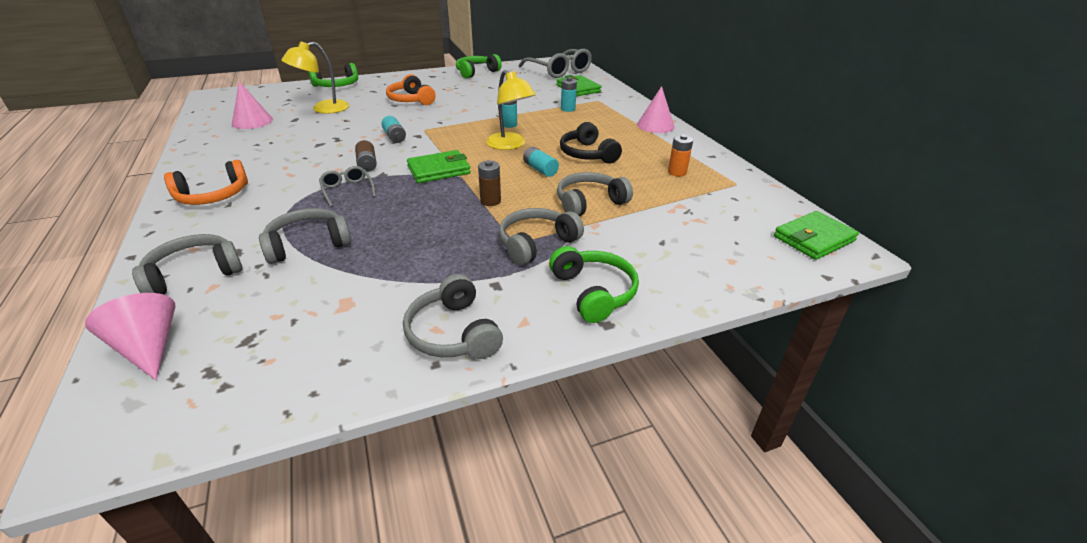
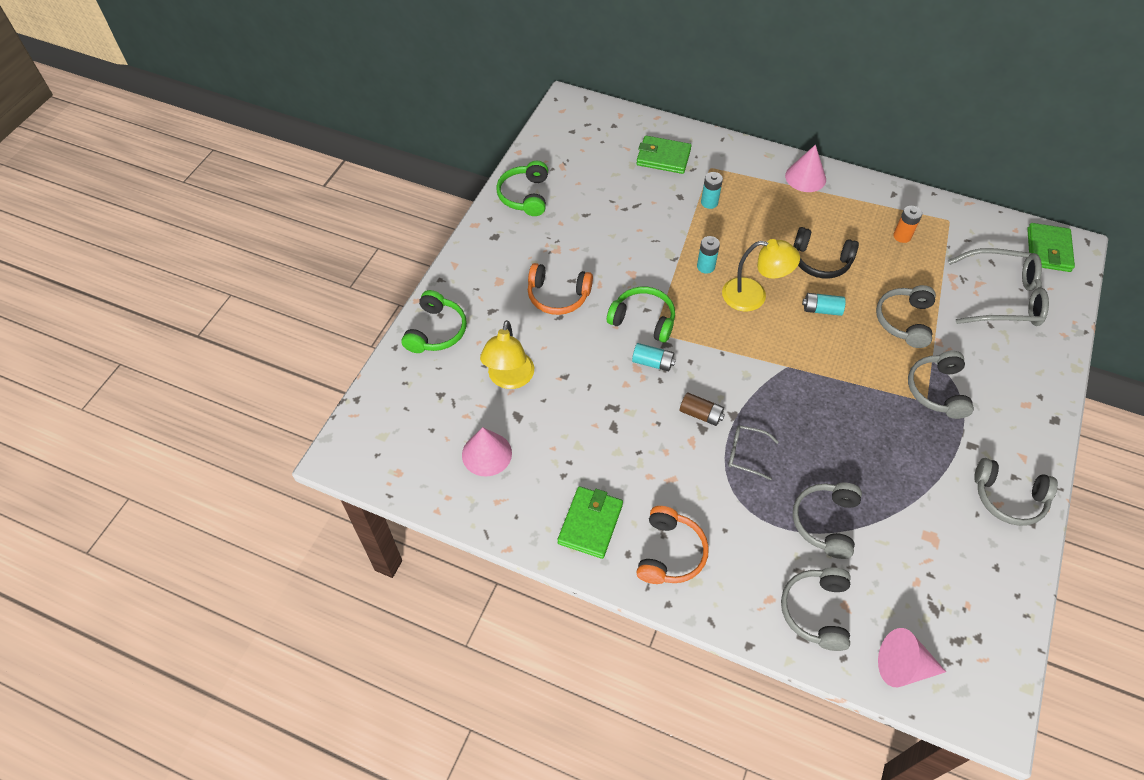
camera: 45 degrees left, 20 degrees up
(439, 170) = (761, 373): green wallet -> green wallet (590, 524)
(490, 201) = (850, 375): brown battery -> none
(559, 71) = (596, 133): grey glasses -> grey glasses (1003, 297)
(593, 292) = (1019, 402): green headphones -> green headphones (643, 320)

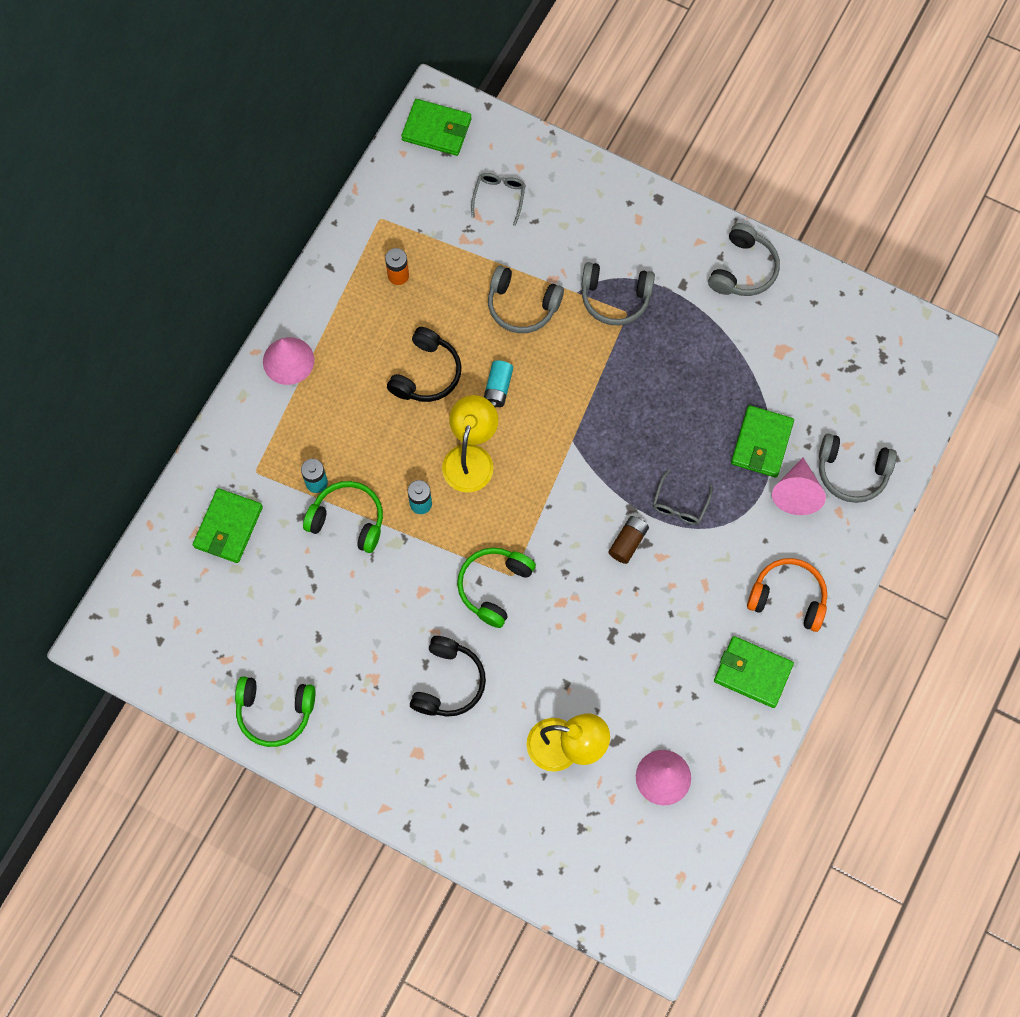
camera: 85 degrees left, 15 degrees up
(436, 331) = (488, 832): green headphones -> green headphones (348, 520)
(558, 296) = (448, 682): orange headphones -> black headphones
(652, 362) = (556, 584): turquoise battery -> none
(826, 522) = (761, 443): grey headphones -> green wallet
(903, 666) = (905, 409): pink cone -> pink cone (796, 493)
(1003, 297) = (499, 197): grey glasses -> grey glasses, size x0.50

